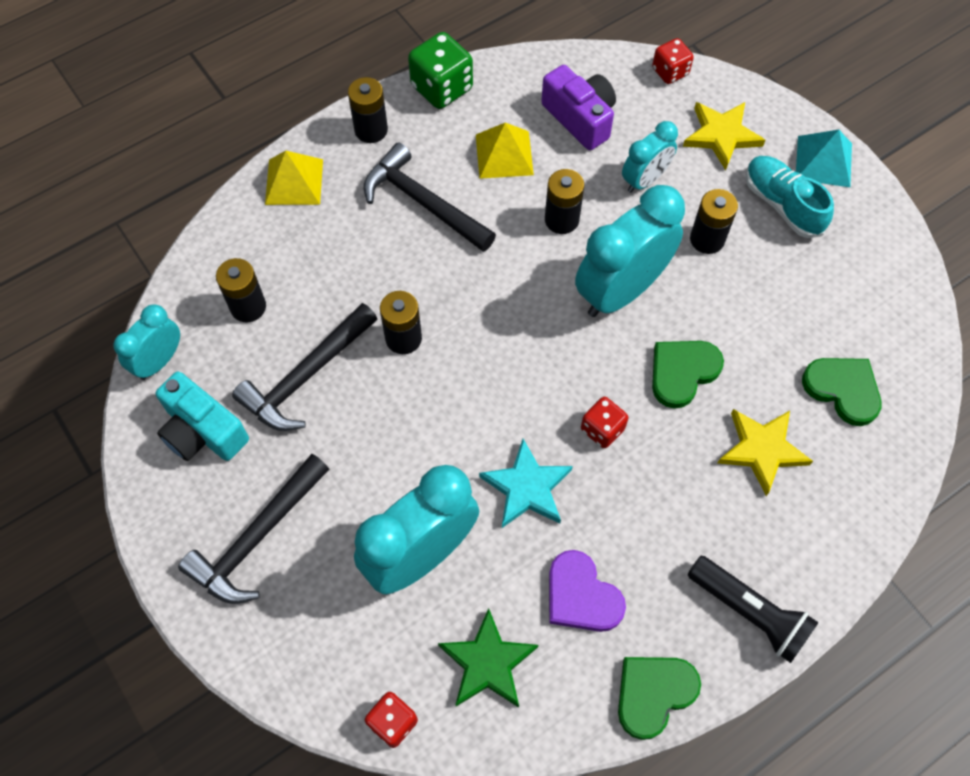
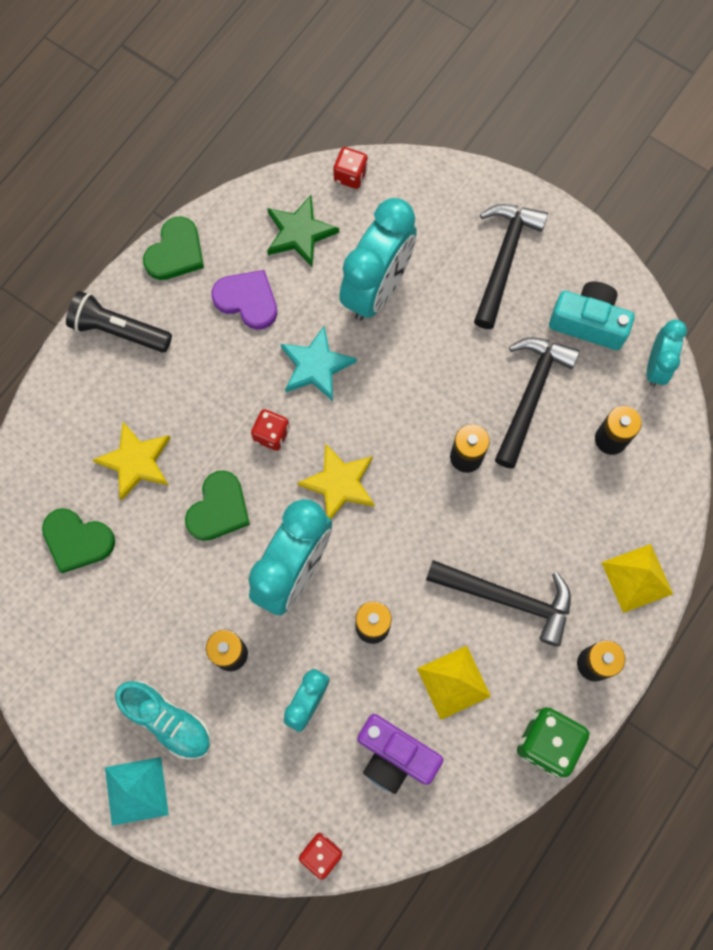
camera: 160 degrees right, 10 degrees up
(721, 135) = (246, 786): yellow star -> yellow star (339, 483)

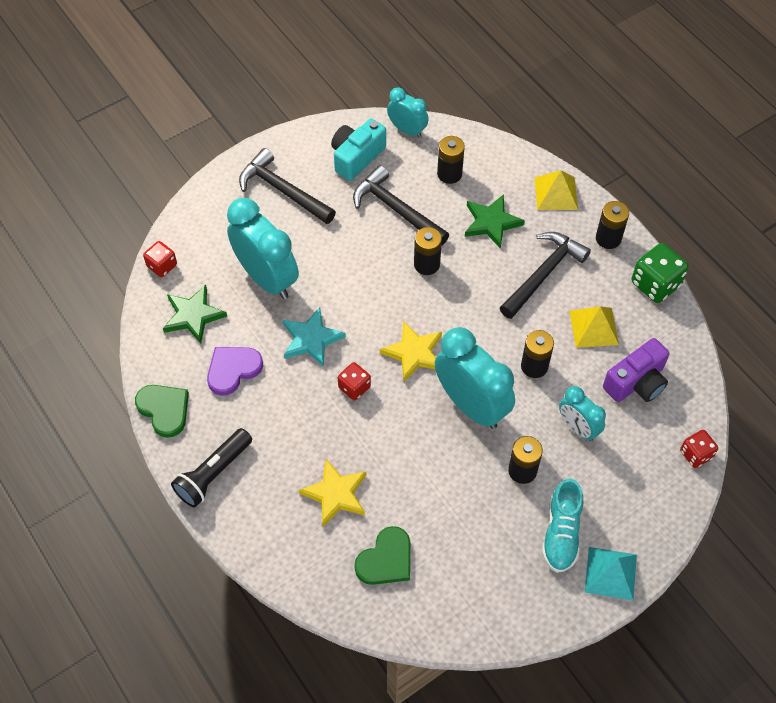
camera: 70 degrees left, 15 degrees down
(167, 721) = (561, 533): turquoise shoe -> turquoise shoe turned 135 degrees clockwise
(218, 509) = (401, 444): green heart -> none
(558, 513) = (491, 222): none -> green star

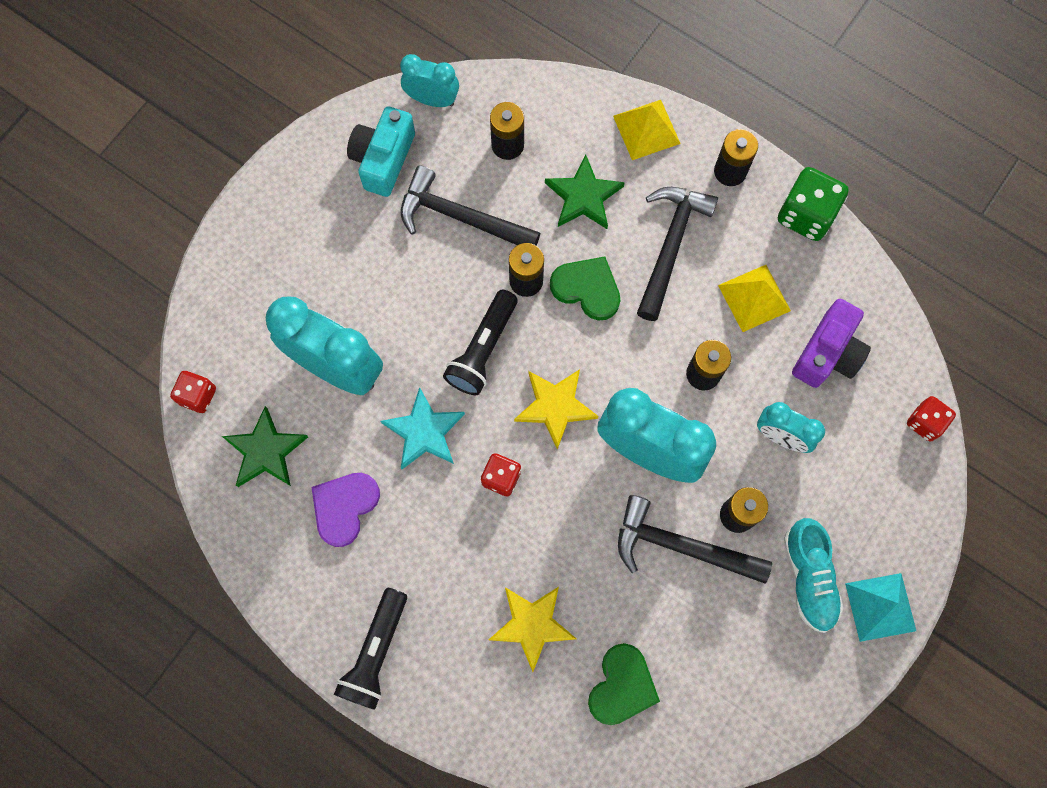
camera: 20 degrees left, 15 degrees up
(164, 410) = (281, 591): green heart -> green heart (587, 289)
(283, 191) = (309, 238): black hammer -> black hammer (680, 546)
(376, 299) = (483, 349): none -> black flashlight

